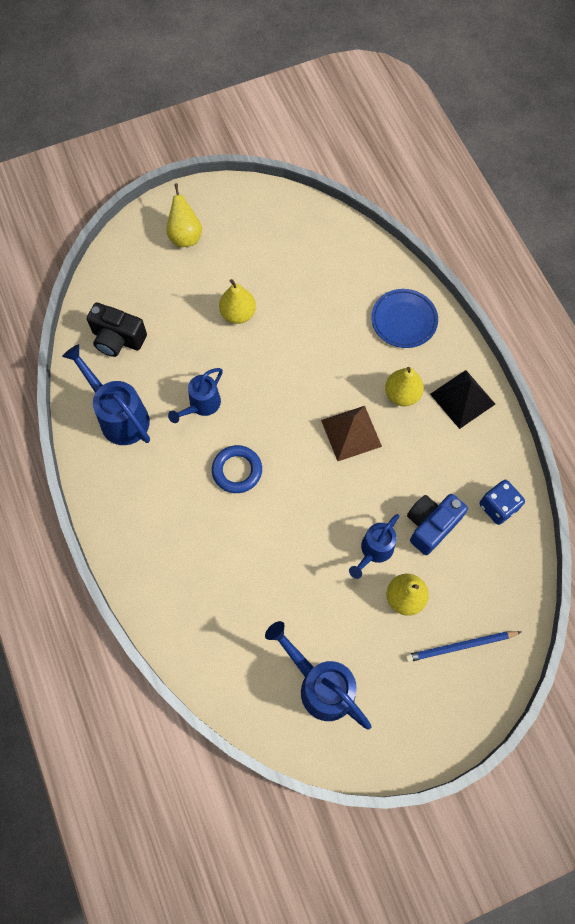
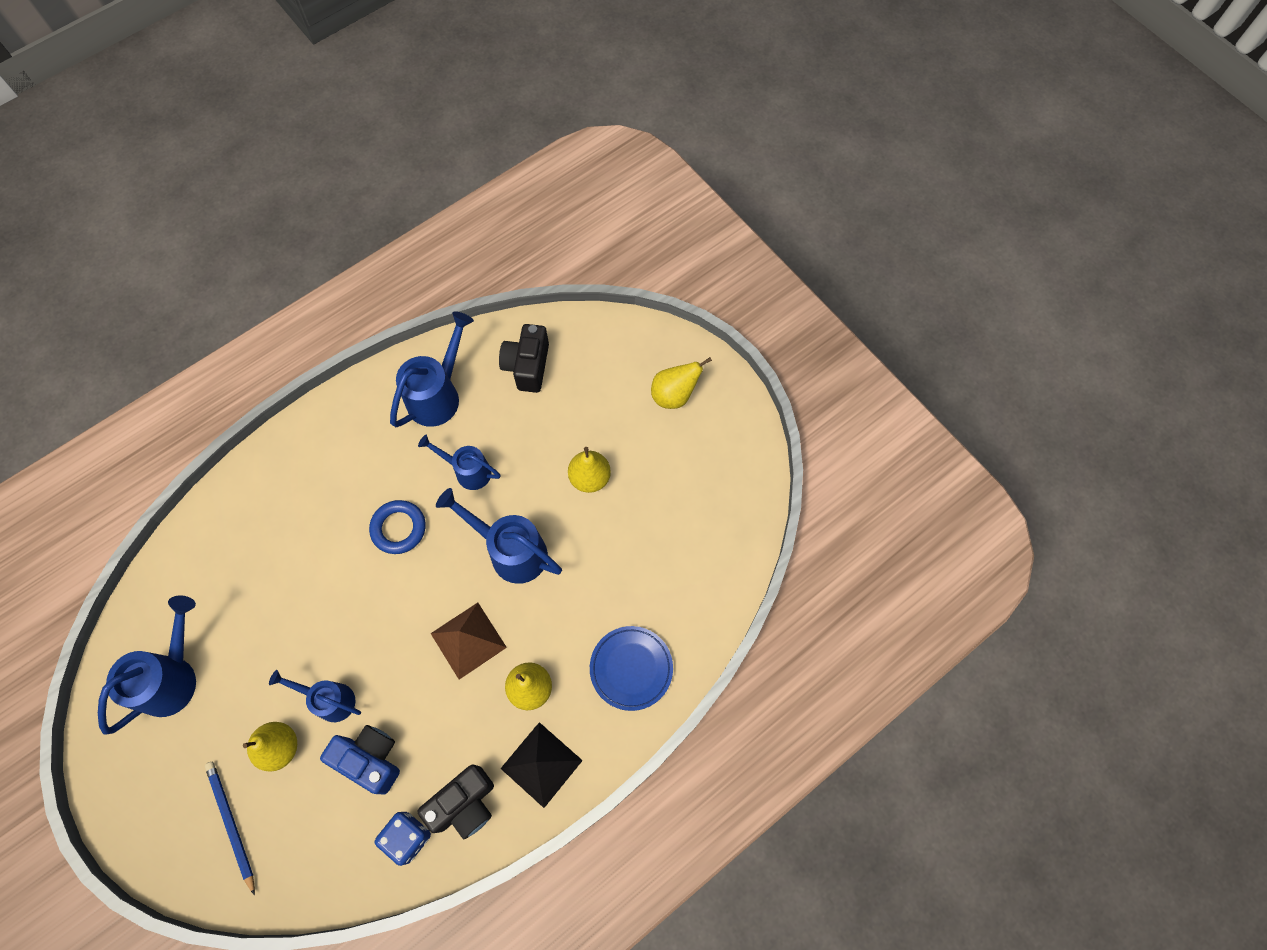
camera: 75 degrees right, 0 degrees up
(284, 386) = (511, 551): none -> blue watering can
(481, 460) = (464, 804): none -> black camera

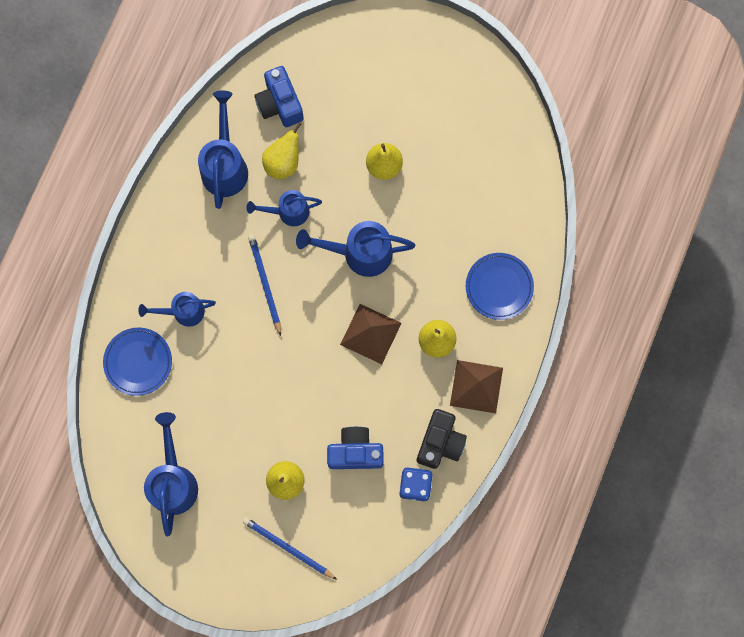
camera: 30 degrees left, 10 degrees up
(227, 535) = (138, 362): none -> blue plate
(330, 700) = (299, 430): blue watering can -> blue watering can (183, 312)
(398, 528) = (265, 284): blue ring -> blue pencil
(527, 366) = (280, 104): black camera -> blue camera
(541, 764) = (476, 386): black pyramid -> brown pyramid
(674, 395) = (408, 65): yellow pear -> yellow pear (283, 162)

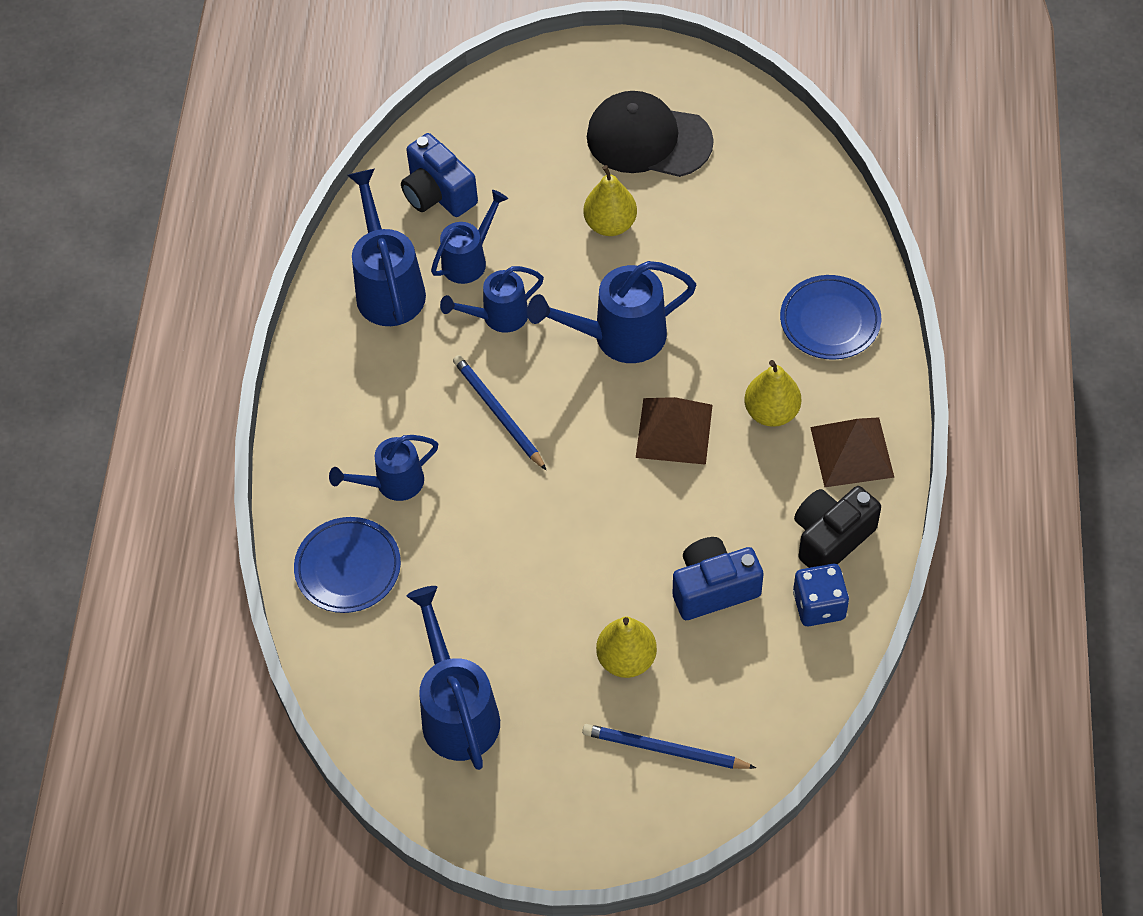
camera: 15 degrees left, 20 degrees down
(283, 162) = (469, 260): yellow pear -> blue watering can
(432, 107) = (648, 139): none -> black cap
(440, 442) = (831, 538): black camera -> black camera turned 135 degrees counterclockwise

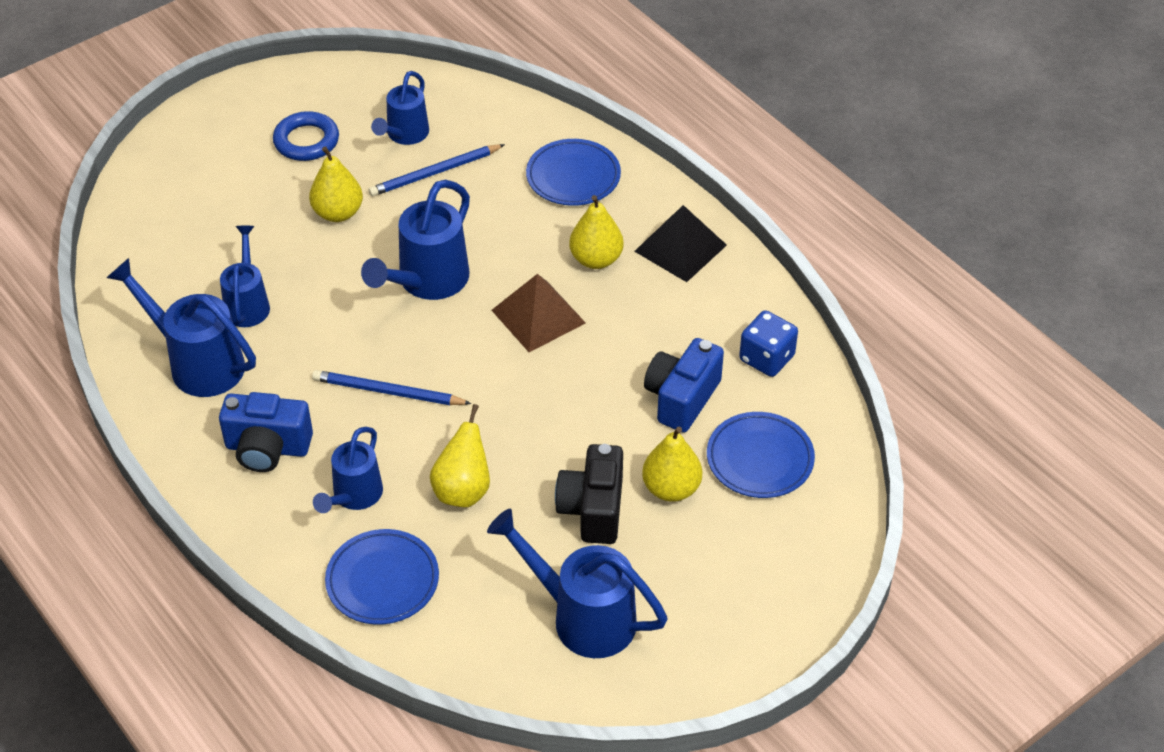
camera: 45 degrees left, 10 degrees down
(438, 194) = (170, 274): blue camera -> blue camera (267, 448)
(472, 539) = (463, 490): none -> yellow pear
(498, 316) = (315, 327): blue watering can -> blue watering can (405, 135)
(648, 139) = (306, 141): black cap -> blue ring
(665, 750) = (766, 527): blue pencil -> blue pencil (435, 173)
(720, 689) = (759, 459): none -> blue plate
(831, 538) = (727, 311): black camera -> black camera (593, 509)
(852, 452) = (680, 248): brown pyramid -> black pyramid

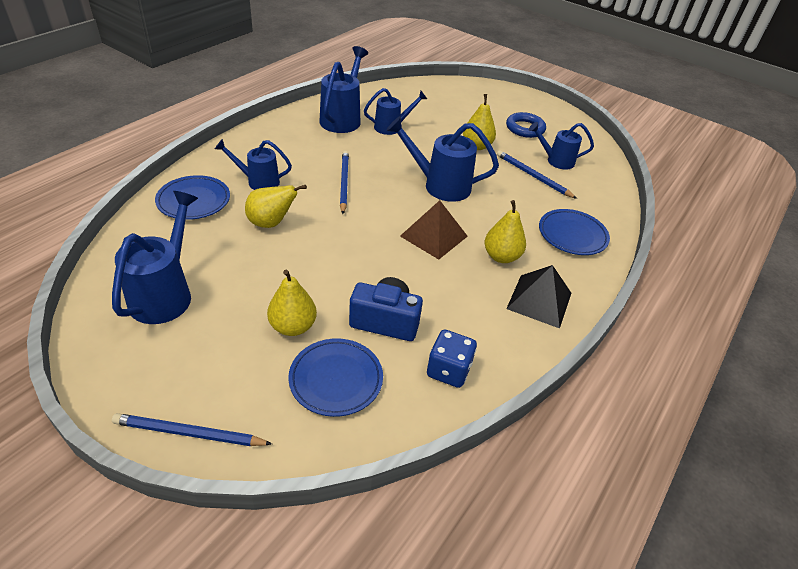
camera: 70 degrees right, 5 degrees down
(267, 448) = (288, 147): blue camera -> none
(593, 509) = (265, 286): black camera -> none
(807, 595) = (190, 433): none -> blue pencil

